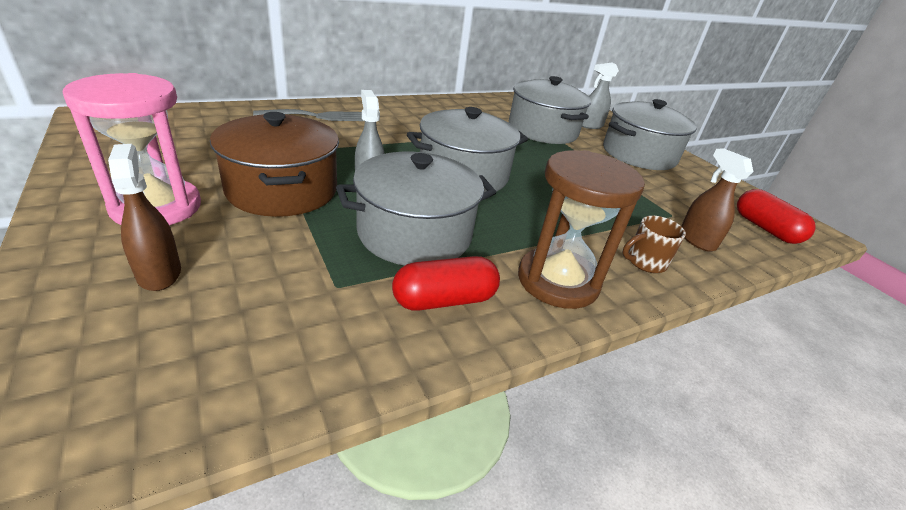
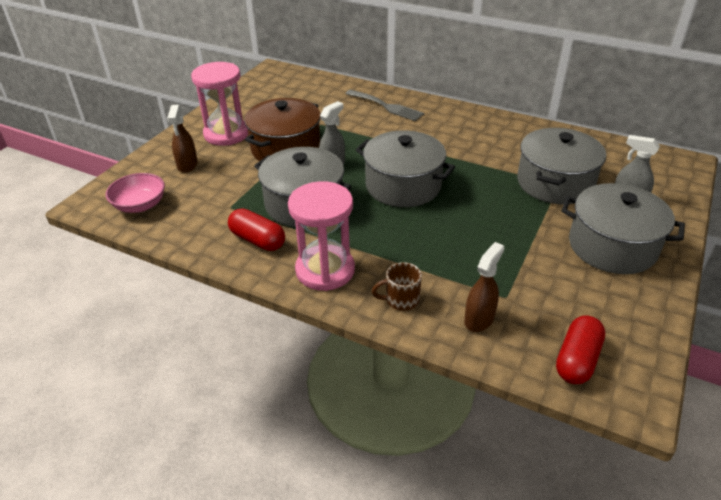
camera: 60 degrees right, 5 degrees up
(159, 273) = (187, 165): brown spray bottle -> brown spray bottle turned 150 degrees clockwise
(171, 381) = (140, 205): none -> pink bowl
(558, 281) = (325, 270): brown hourglass -> pink hourglass
(645, 262) = (401, 300): brown mug -> brown mug turned 45 degrees counterclockwise

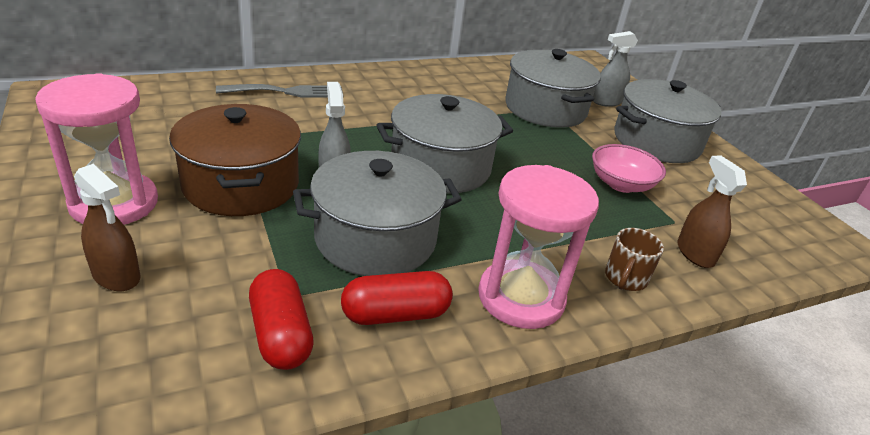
camera: 55 degrees left, 5 degrees down
(140, 205) = (127, 383): pink bowl -> pink bowl (621, 184)
(577, 360) = (784, 241): red capsule -> red capsule (281, 334)

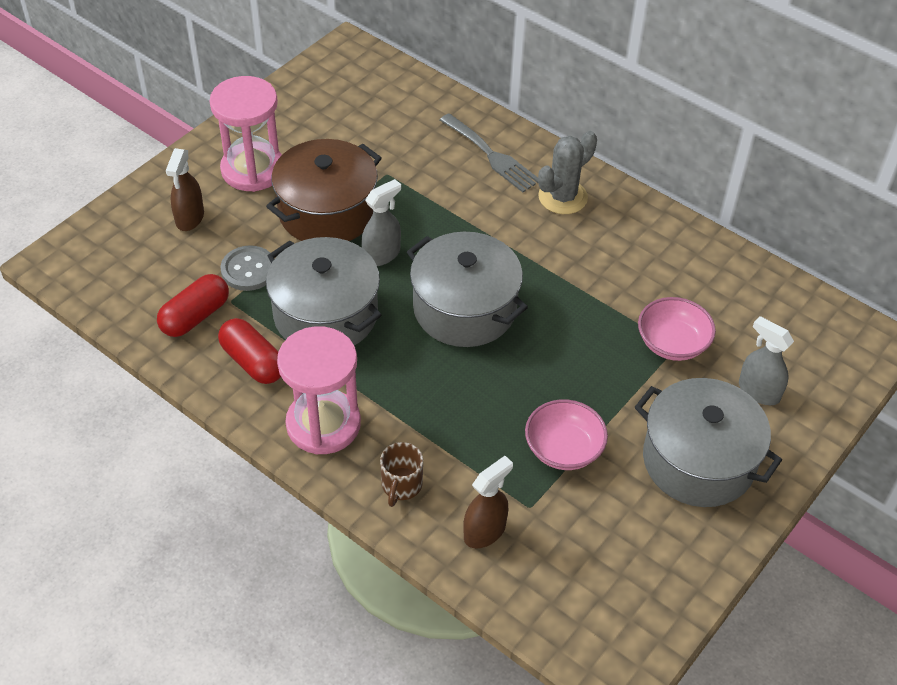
camera: 65 degrees right, 15 degrees up
(256, 264) = (248, 270): none -> grey button
(368, 87) = (562, 197): none -> grey cactus
(545, 109) = (672, 343): grey pot -> pink bowl
(625, 279) = (401, 485): brown mug -> brown mug turned 75 degrees counterclockwise

